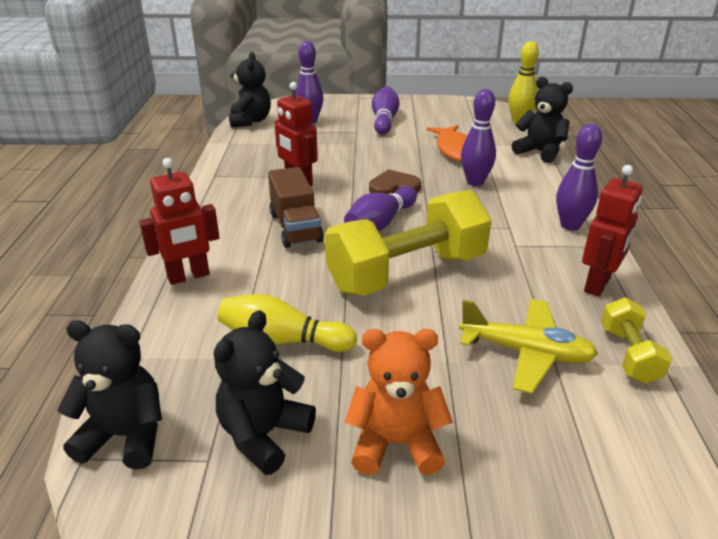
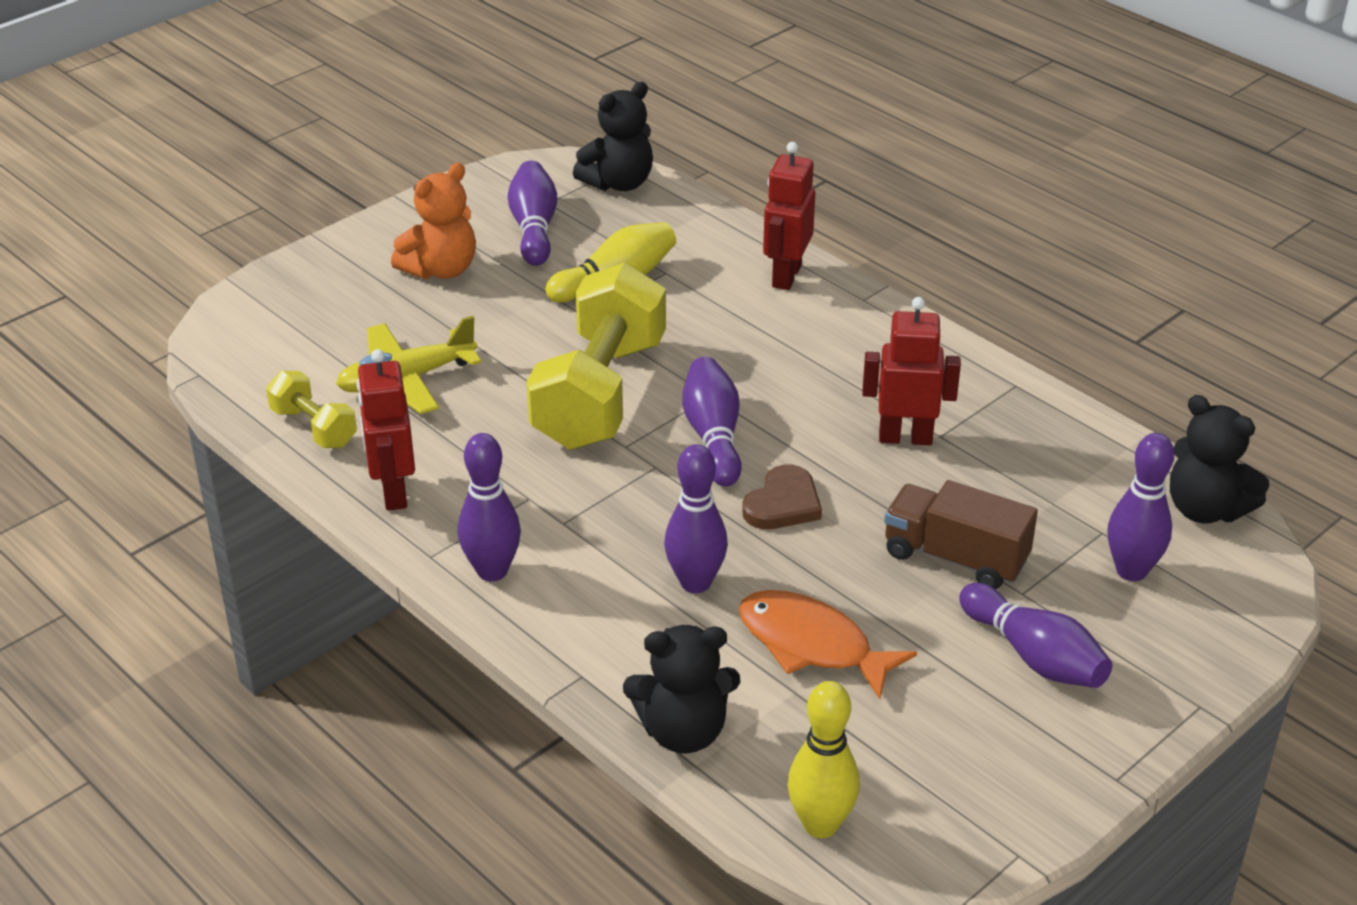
camera: 135 degrees right, 5 degrees up
(264, 435) = (534, 228): black teddy bear -> purple bowling pin
(295, 227) = (789, 376): brown truck -> brown truck (955, 557)

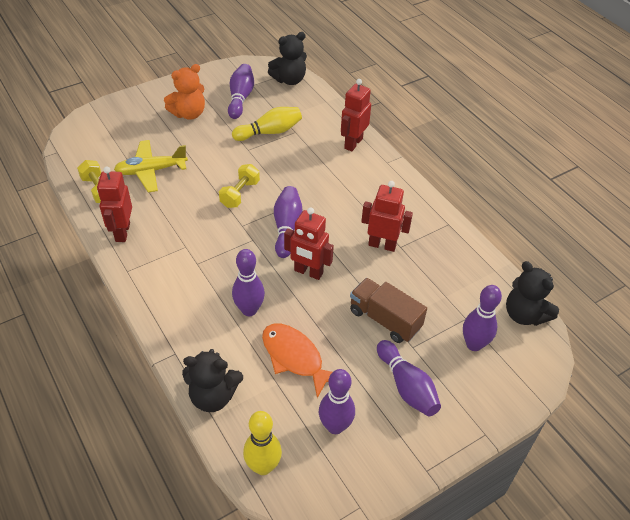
camera: 10 degrees right, 10 degrees up
(492, 571) = (153, 285): purple bowling pin -> purple bowling pin (335, 426)
(599, 393) = (240, 194): yellow dumbbell -> yellow dumbbell, size x0.48
(783, 503) = (308, 272): brown heart -> red robot

